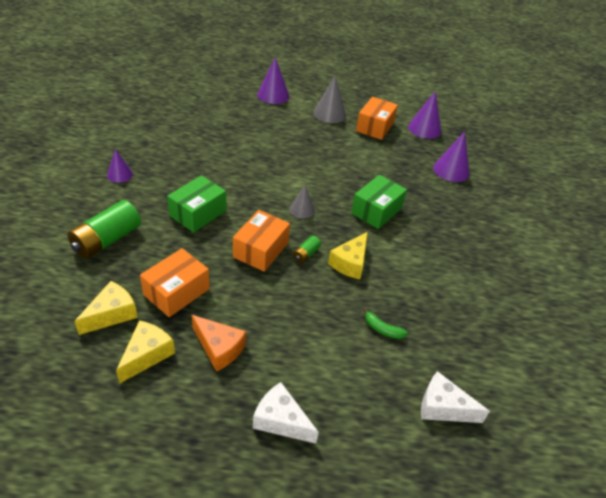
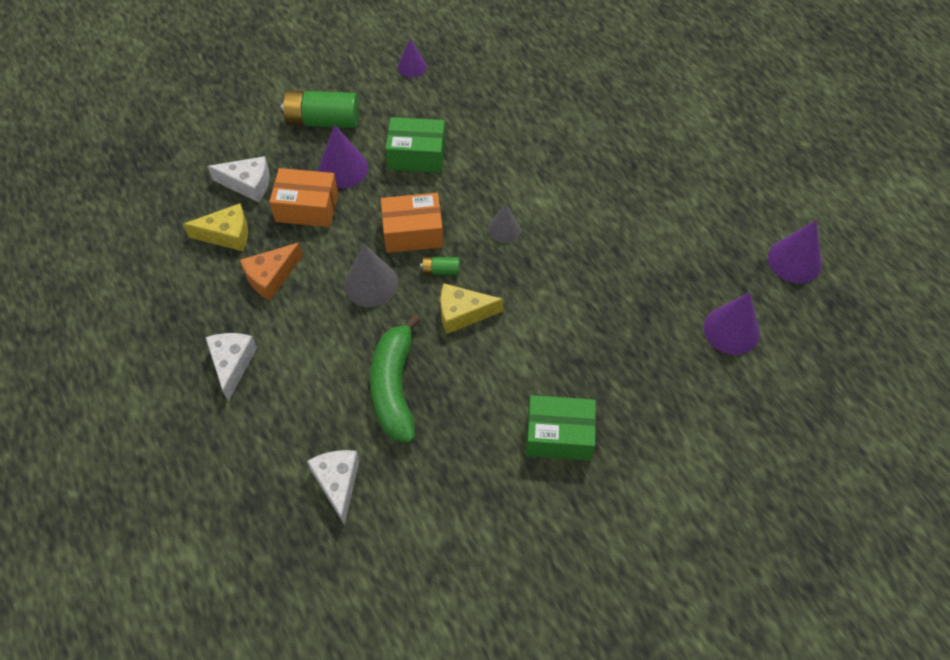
camera: 60 degrees right, 15 degrees up
(112, 314) = (248, 184): yellow cheese -> white cheese
(219, 348) = (271, 277): orange cheese -> orange cheese turned 45 degrees clockwise
(273, 95) = (683, 84): purple cone -> purple cone (343, 168)
(329, 114) = (709, 153): grey cone -> grey cone (371, 284)
(375, 127) = (735, 209): orange box -> none
(376, 211) = (569, 293): green box -> green box (559, 435)
(382, 329) = (394, 387): green banana -> green banana, size x2.36

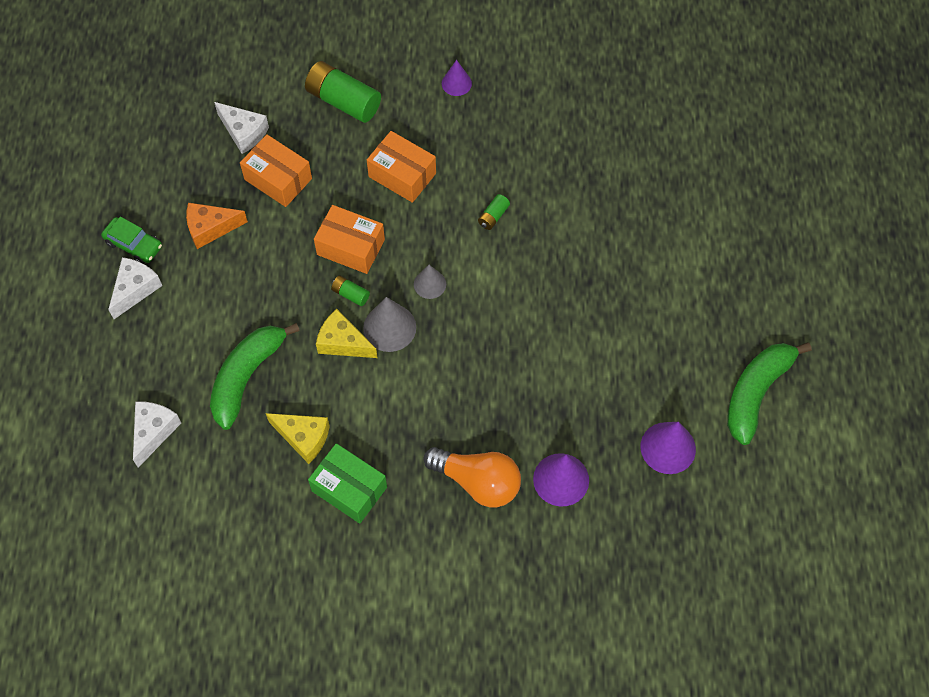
camera: 30 degrees right, 5 degrees up
(204, 325) = (134, 244): none -> green car
(227, 235) = (199, 171): yellow cheese -> yellow cheese (303, 438)
(343, 168) = (331, 156): purple cone -> none
(371, 284) = (286, 276): grey cone -> grey cone (389, 327)
(417, 155) = (402, 175): green box -> orange box
(518, 152) = (493, 216): none -> green battery
(665, 369) = (477, 482): none -> orange light bulb
(826, 185) = (756, 393): none -> green banana

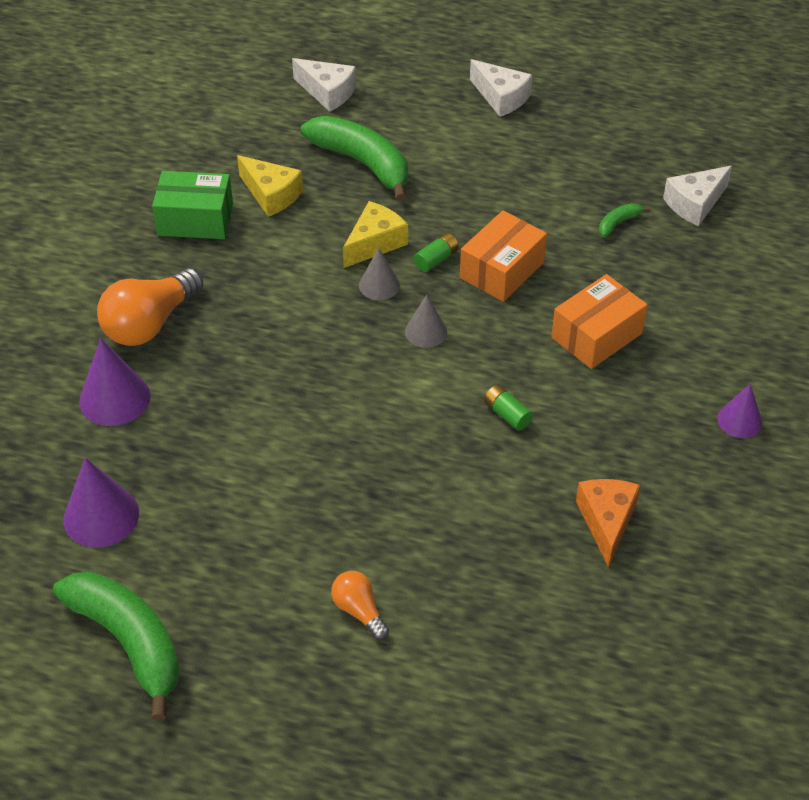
camera: 105 degrees right, 15 degrees down
(134, 244) = (558, 102): green car -> none
(210, 228) = (563, 160): orange cheese -> orange cheese (606, 521)
(278, 179) = (618, 223): orange box -> green banana
(303, 438) = (271, 195): yellow cheese -> yellow cheese turned 90 degrees counterclockwise
(343, 101) = (727, 299): green battery -> none
(349, 489) = (195, 219): green box -> green box turned 45 degrees clockwise
(389, 327) = (379, 285): grey cone -> grey cone, size x0.62
(682, 266) = (359, 611): none -> orange light bulb

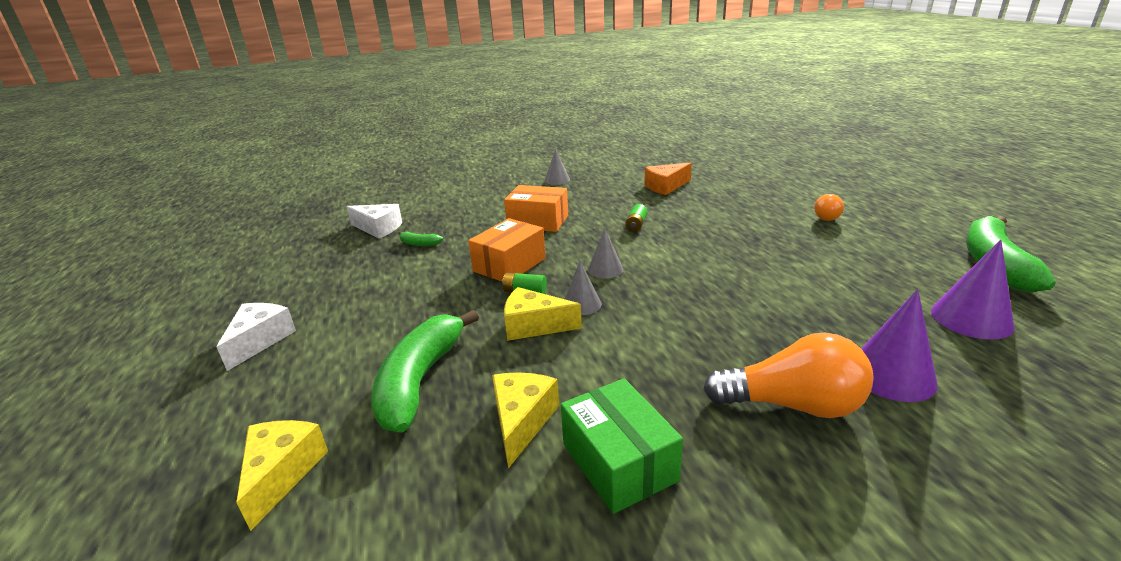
camera: 120 degrees left, 20 degrees down
(327, 92) = (282, 473): white cheese -> yellow cheese
(501, 270) = (509, 265): orange box -> orange box turned 60 degrees counterclockwise
(739, 420) = (557, 180): purple cone -> grey cone

